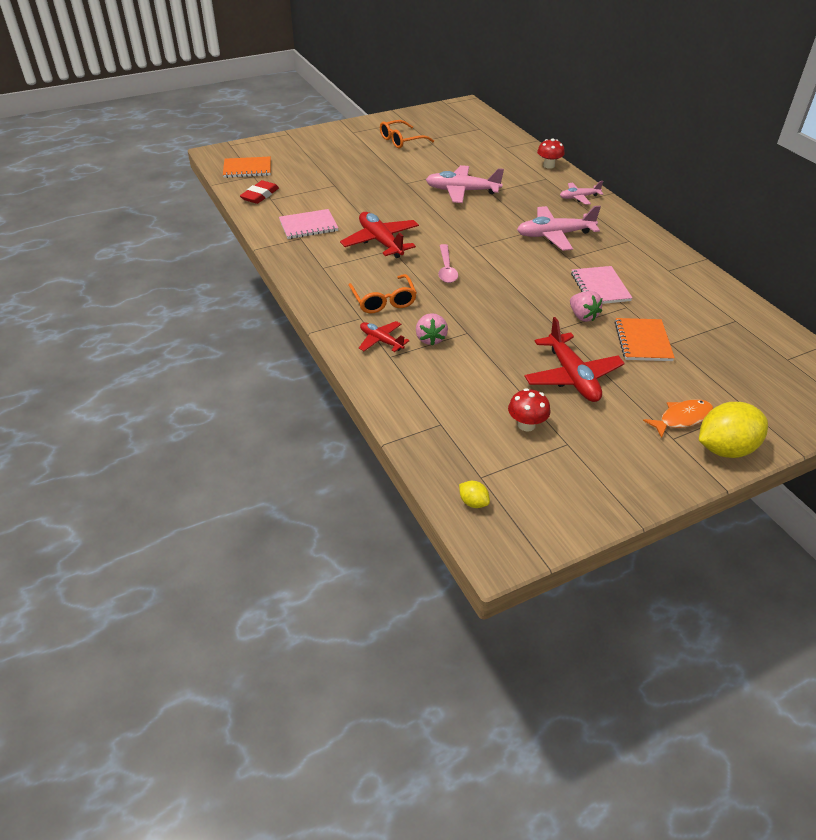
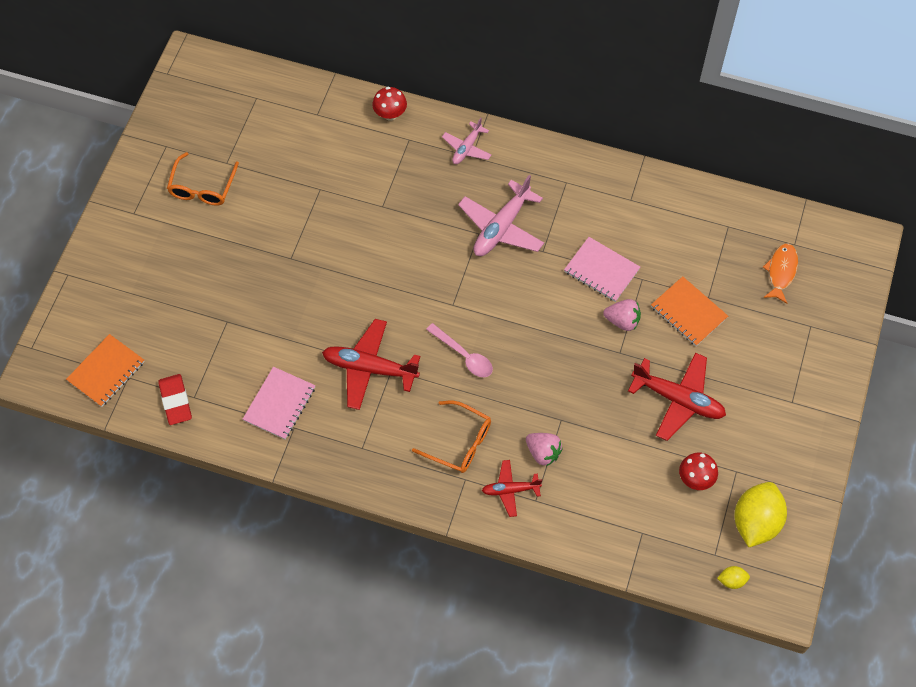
camera: 45 degrees left, 20 degrees up
(462, 191) = (356, 227): pink plane -> none
(682, 418) = (781, 376): orange fish -> orange fish (781, 272)
(724, 449) = (828, 382): yellow lemon -> yellow lemon (755, 522)

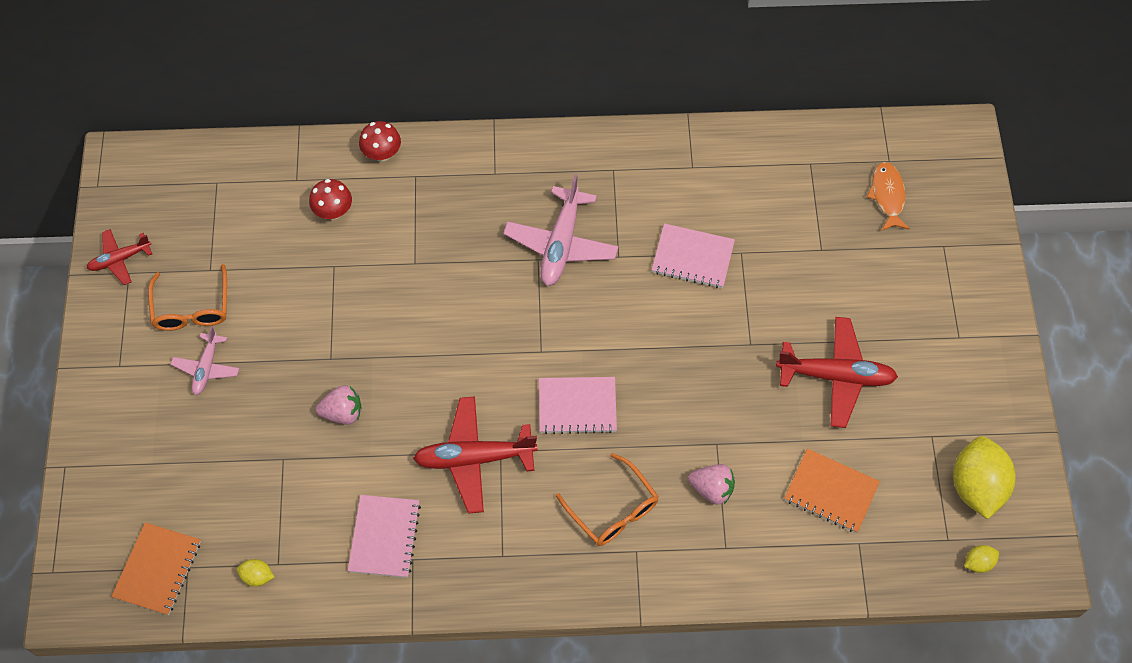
camera: 20 degrees left, 0 degrees up
(175, 401) = (257, 576): red eraser -> yellow lemon
(460, 443) = (613, 510): orange glasses -> orange glasses turned 45 degrees clockwise
(464, 355) = (577, 406): pink spoon -> pink notebook
(467, 148) = (485, 165): pink plane -> pink plane (206, 368)
(510, 490) = (692, 545): red plane -> red plane (120, 259)
(622, 321) = (739, 307): pink strawberry -> pink strawberry (342, 412)
(688, 312) = (807, 274): orange notebook -> orange notebook (831, 492)
(695, 478) = (891, 460): red mushroom -> red mushroom (333, 211)

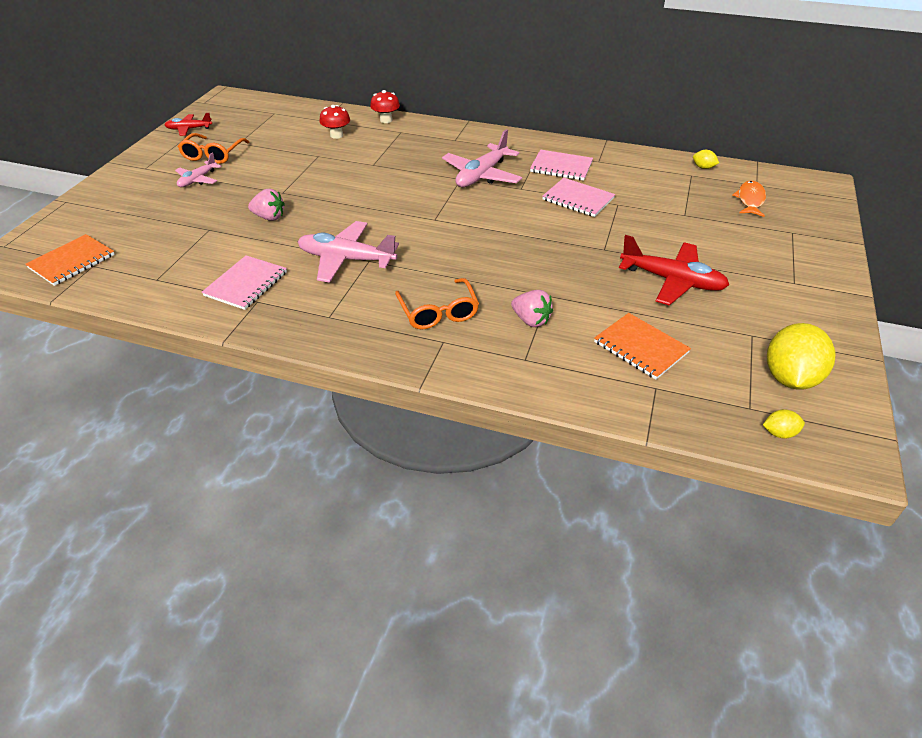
camera: 20 degrees right, 20 degrees down
(257, 576) = (136, 282): yellow lemon -> yellow lemon (703, 167)
(474, 458) = (346, 259): red plane -> pink plane
(577, 406) = (444, 251): pink notebook -> pink notebook (561, 167)

